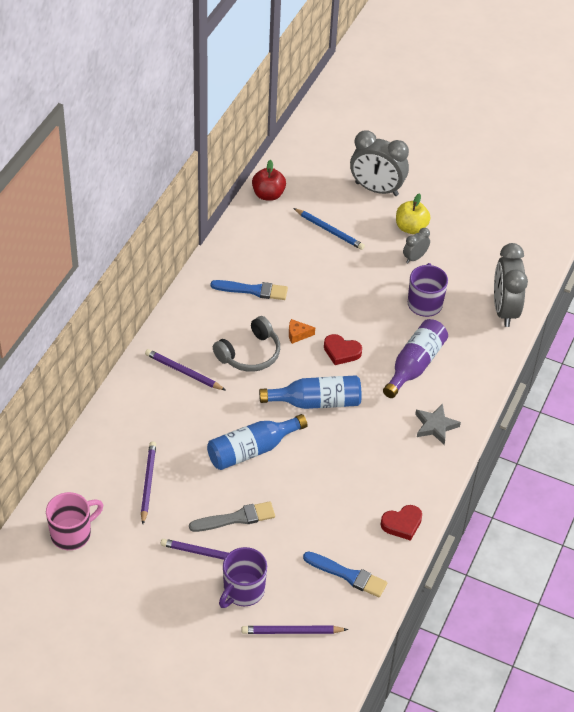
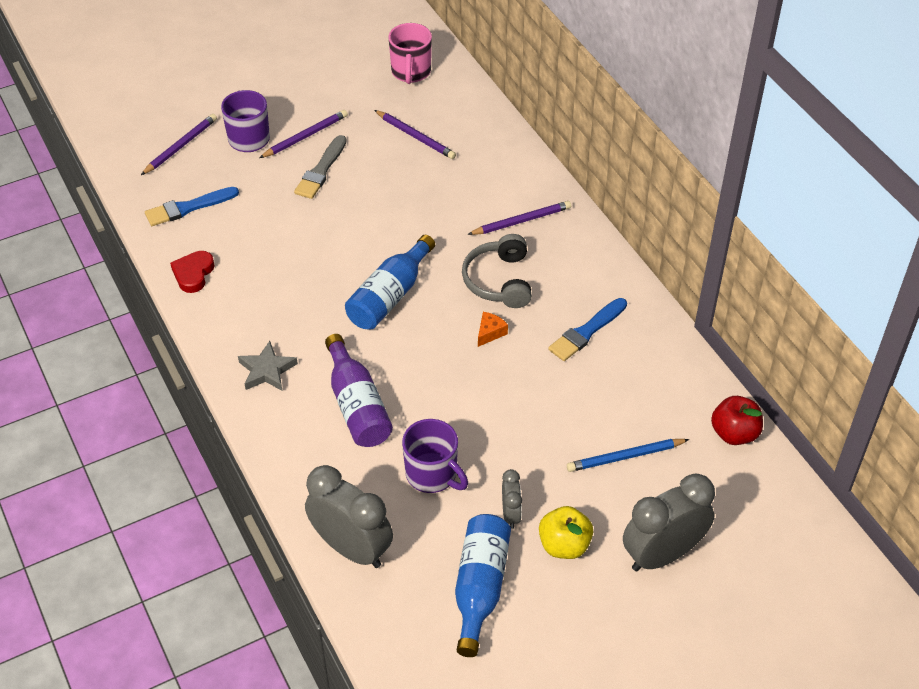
camera: 130 degrees right, 0 degrees up
(252, 450) = (381, 219): blue bottle -> blue bottle (480, 588)
(341, 352) = (434, 354): red heart -> none

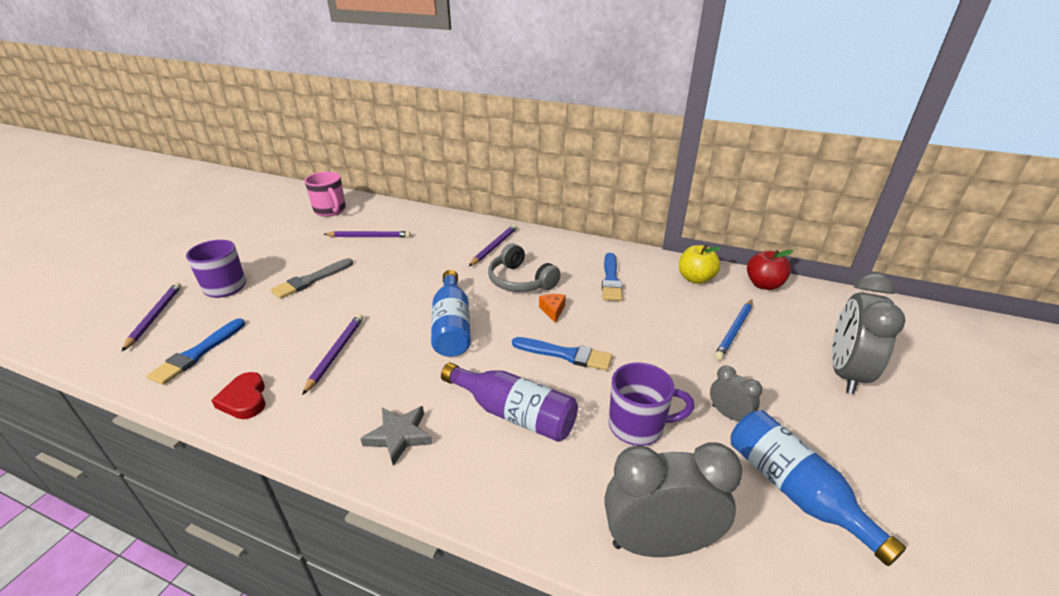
camera: 40 degrees left, 15 degrees down
(305, 136) = (277, 267): purple pencil -> purple pencil (336, 353)
(321, 170) = (311, 280): grey brush -> grey brush turned 60 degrees clockwise
(450, 382) = (565, 354): none -> blue brush
(564, 545) = (790, 410): yellow apple -> yellow apple (695, 279)

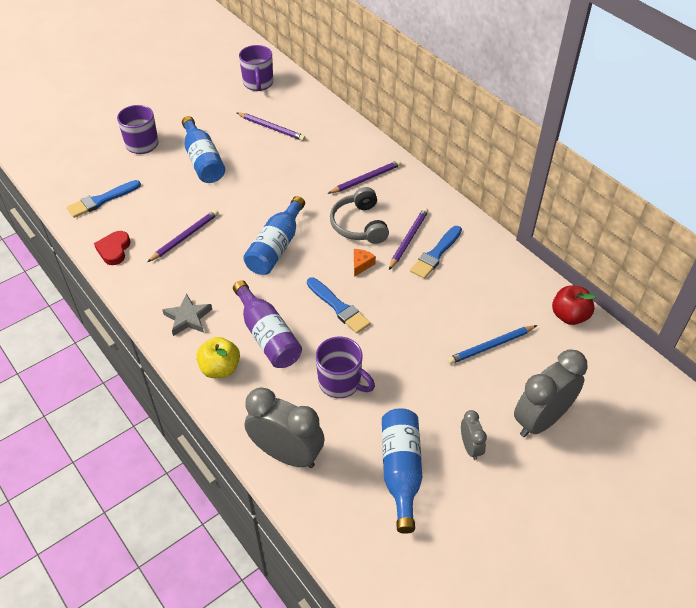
camera: 30 degrees right, 15 degrees up
(155, 316) = (88, 155): purple pencil -> purple pencil (408, 239)
(311, 280) = (203, 160): grey brush -> blue bottle
(330, 211) = (258, 84): pink mug -> purple mug
(695, 279) = (512, 284): yellow apple -> yellow apple (220, 368)
(728, 415) = (411, 405): grey clock -> grey clock (470, 447)

